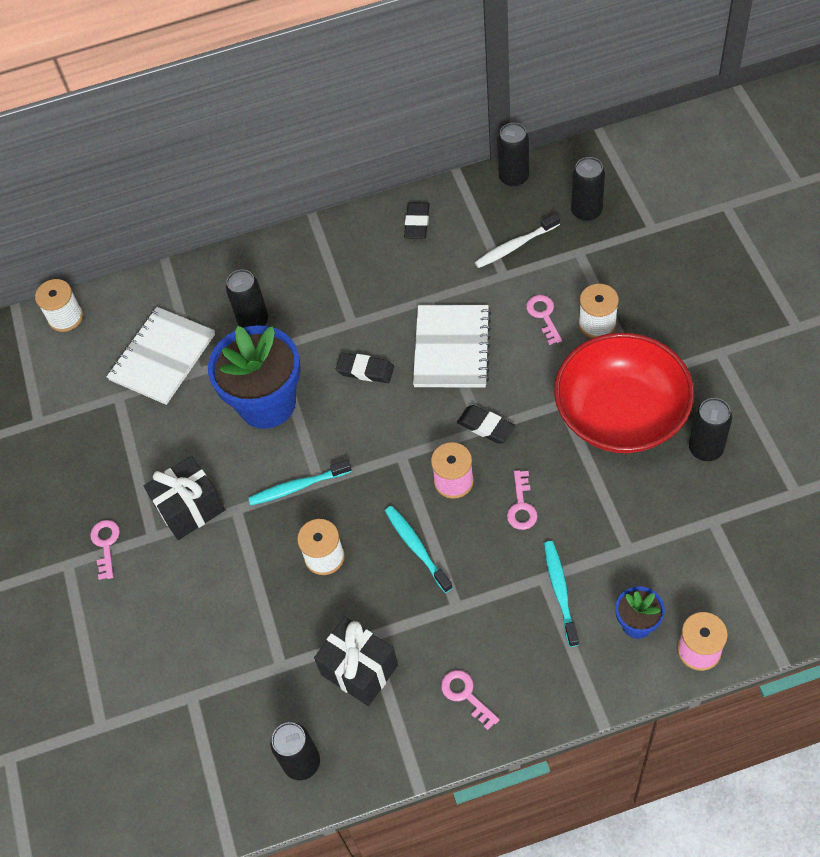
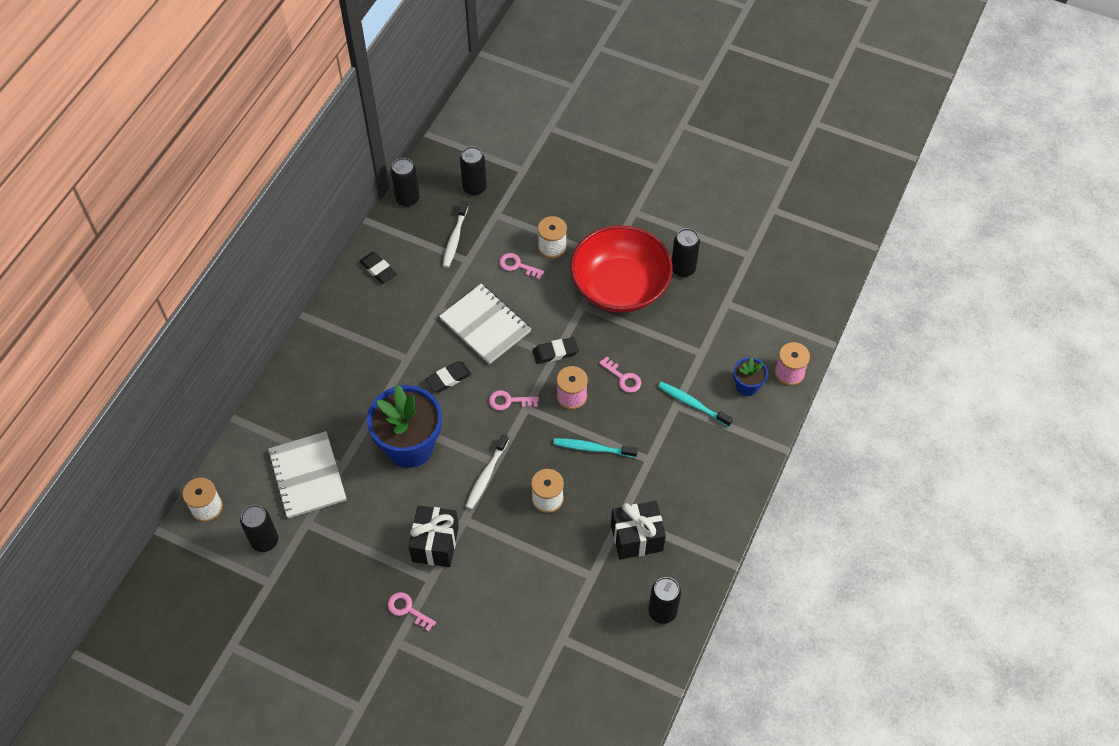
camera: 55 degrees left, 0 degrees up
(253, 321) = (342, 407): black can -> black can (265, 541)
(298, 487) = (486, 475): turquoise toothbrush -> white toothbrush
(466, 695) = (705, 498): pink key -> pink key (509, 401)

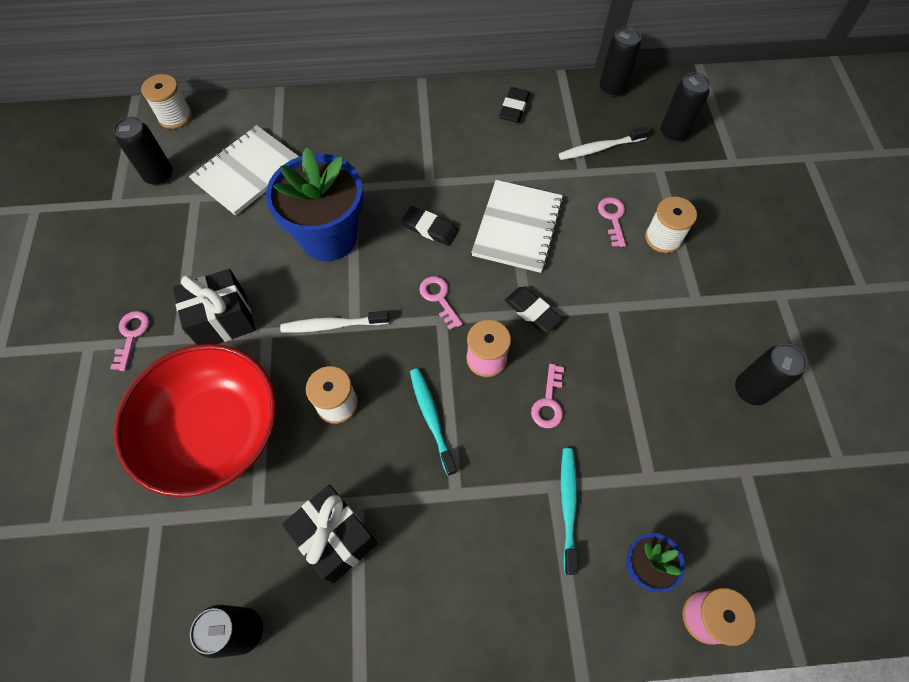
camera: 60 degrees right, 5 degrees up
(620, 286) = (669, 332): red bowl -> red bowl (214, 432)

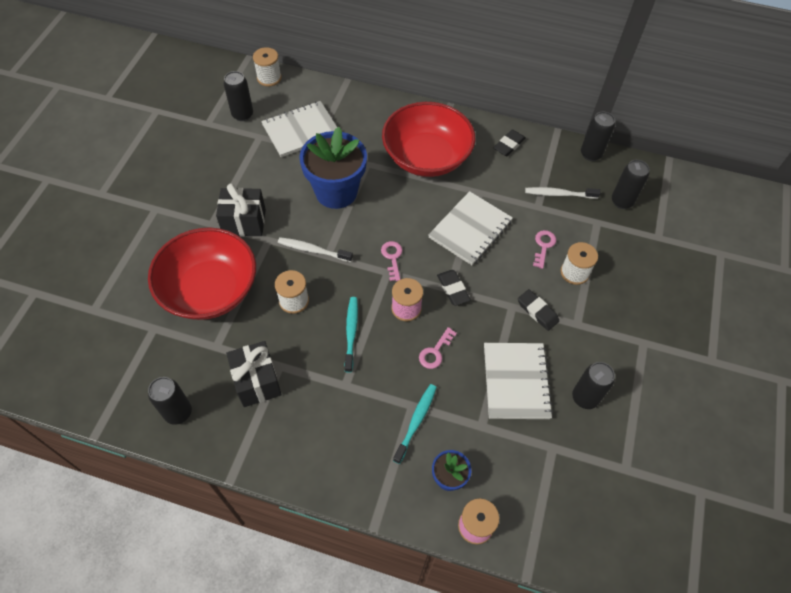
camera: 20 degrees right, 5 degrees down
(131, 335) = (183, 212): pink key -> none
(423, 154) = (426, 157): none -> red bowl
(430, 228) = (408, 209): black eraser -> black eraser (537, 311)
(662, 402) = (516, 381): none -> white notebook

